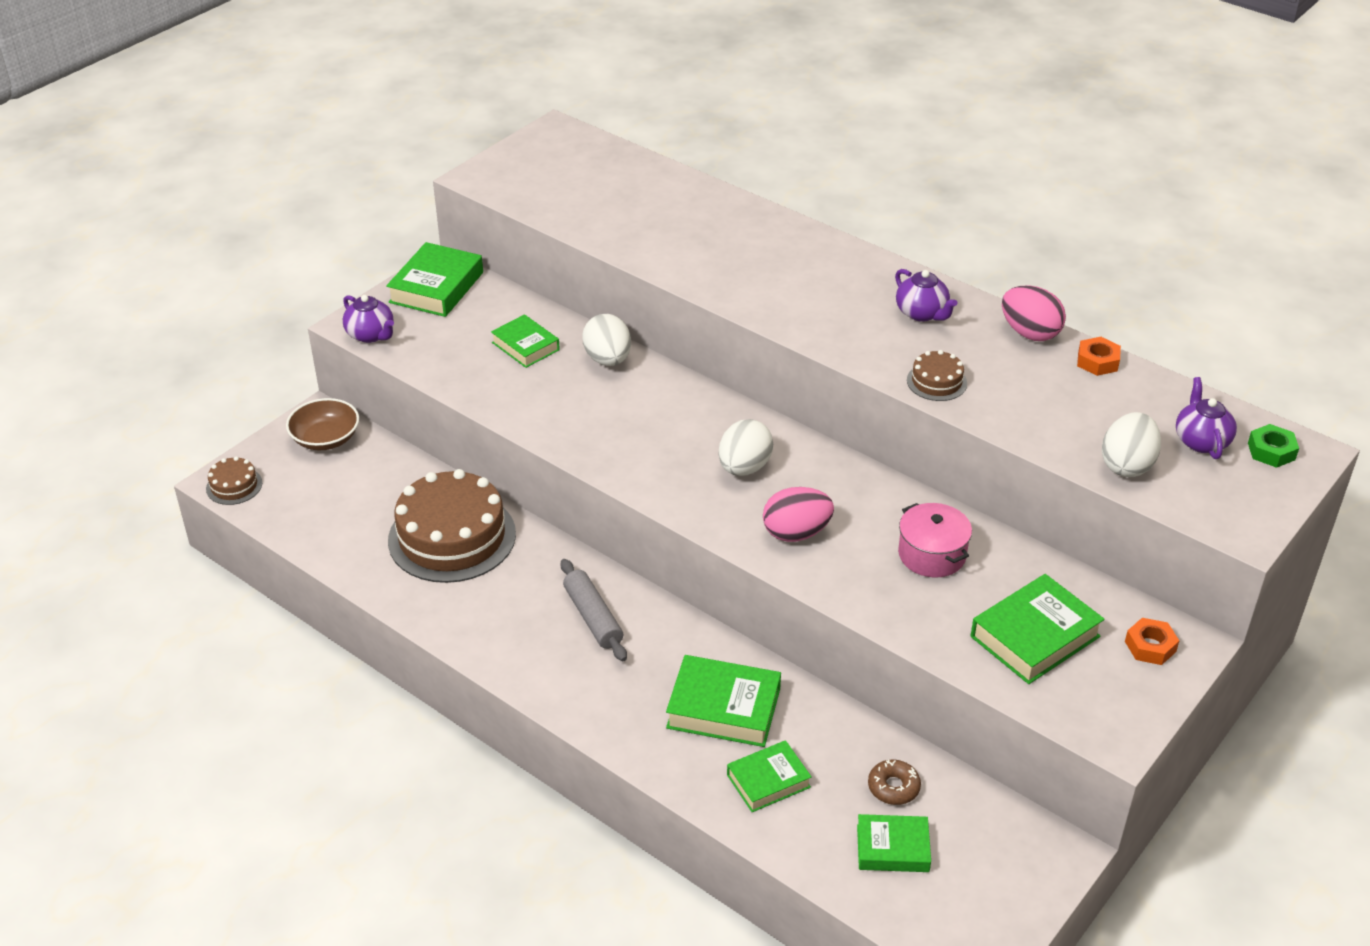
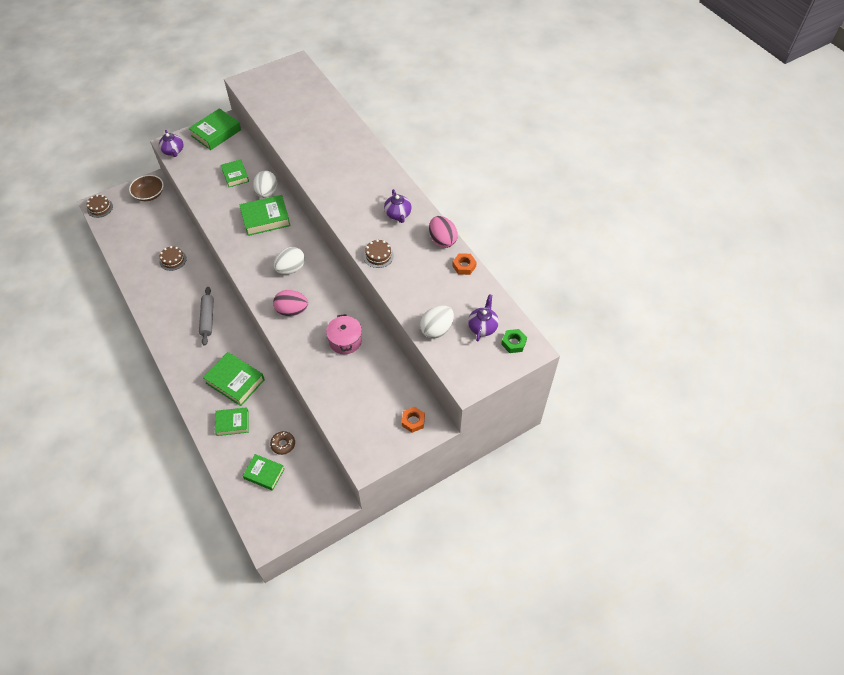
camera: 20 degrees right, 15 degrees up
(452, 537) = (173, 260): brown cake -> brown cake, size x0.45
(1035, 637) = (363, 399): green book -> green book (265, 219)

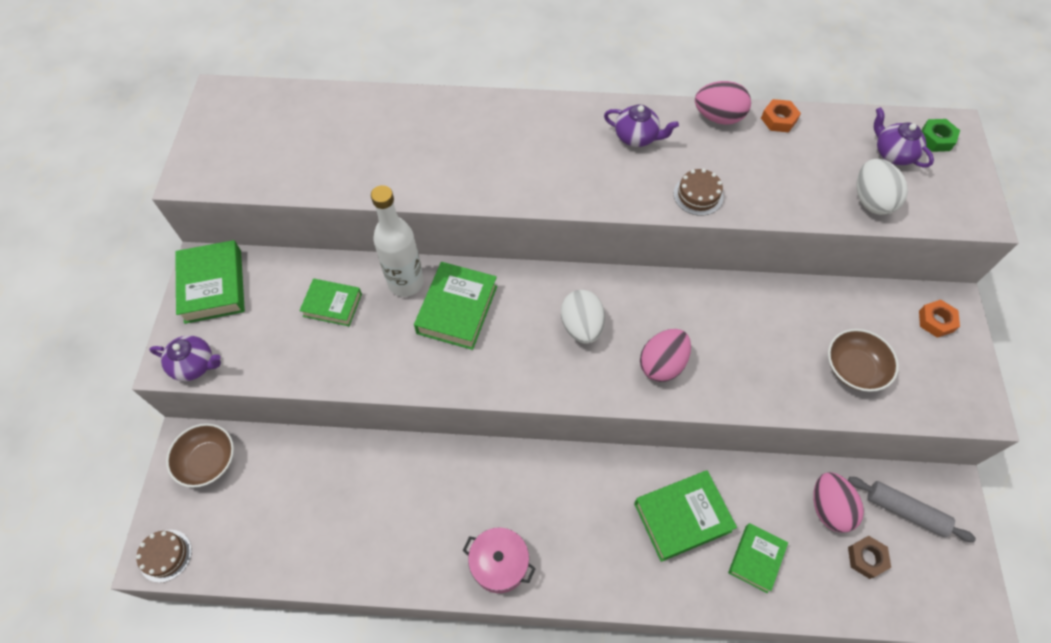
camera: 55 degrees left, 5 degrees up
(173, 260) = (381, 492): brown cake -> none
(207, 318) = (538, 498): grey rolling pin -> grey rolling pin (905, 511)
(264, 473) = (866, 558): green book -> brown nut
(267, 193) = (406, 282): white egg -> white bottle
(283, 444) = (829, 508): brown donut -> pink egg
(345, 340) = (758, 327): pink pot -> pink pot (499, 564)
(350, 394) = (854, 368): none -> brown bowl

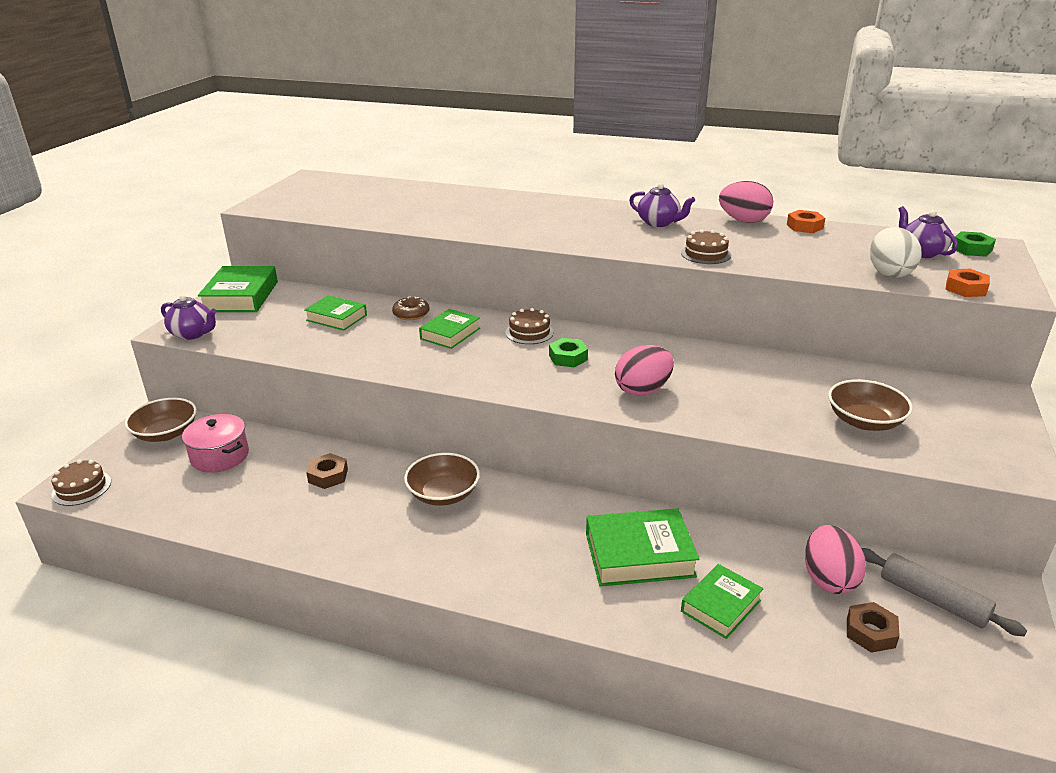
camera: 15 degrees right, 30 degrees down
(389, 483) = (328, 476): none -> brown nut
(406, 282) = (411, 314): white bottle -> brown donut
(457, 309) = (450, 333): green book -> green book, size x0.65
(499, 564) = (411, 554): pink pot -> pink pot (220, 456)
(500, 482) = (443, 494): none -> brown bowl
(533, 291) = (529, 332): none -> brown cake
(581, 326) = (568, 357): white egg -> green nut
(936, 321) = (974, 403): orange nut -> orange nut (965, 288)

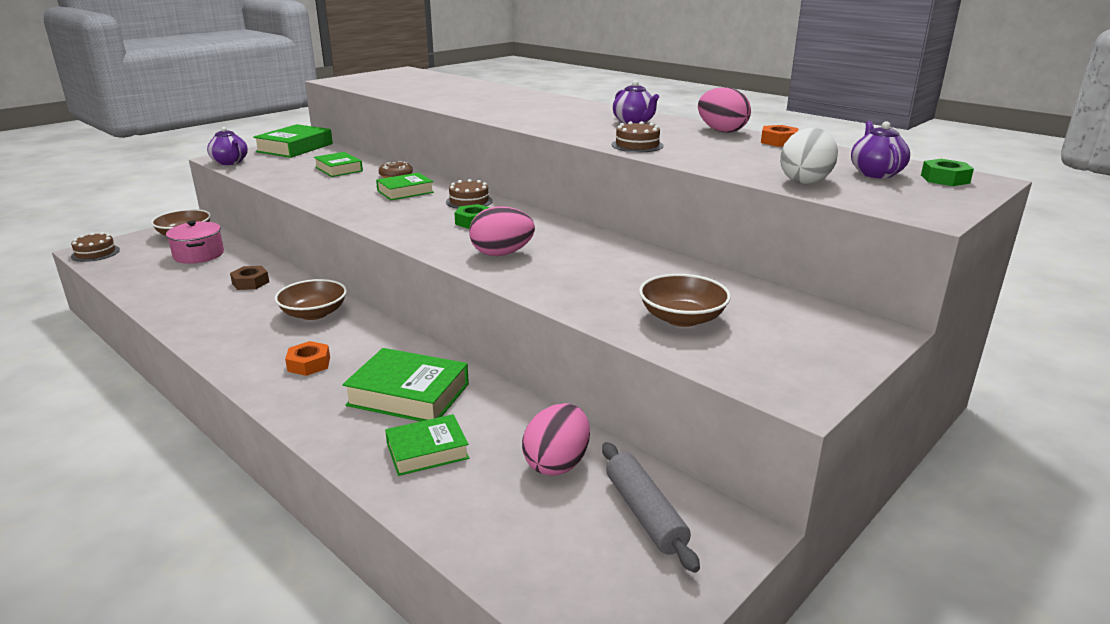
camera: 25 degrees right, 5 degrees down
(870, 632) = (541, 517): brown nut -> none
(965, 288) = (874, 203): orange nut -> orange nut (309, 364)

